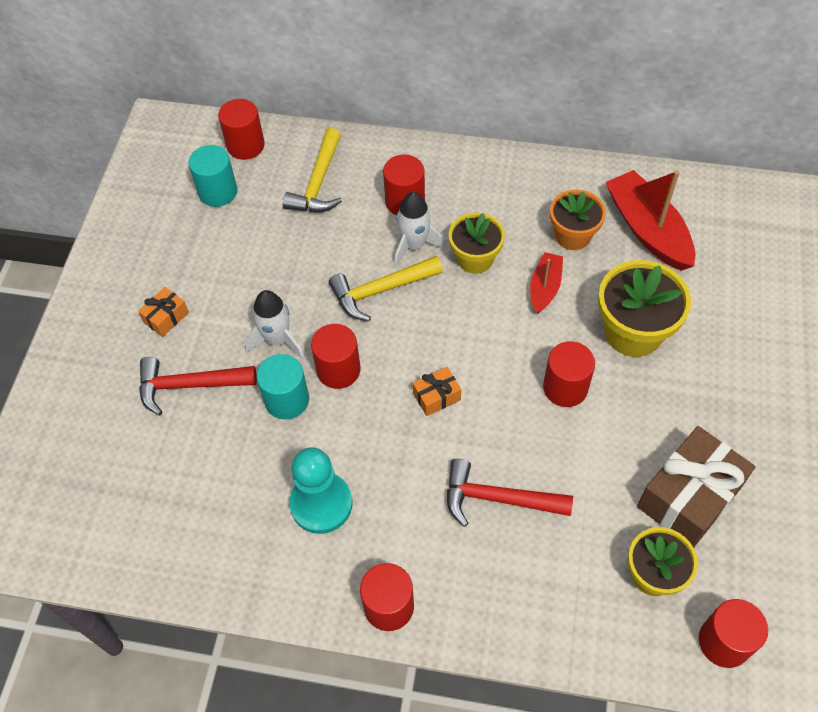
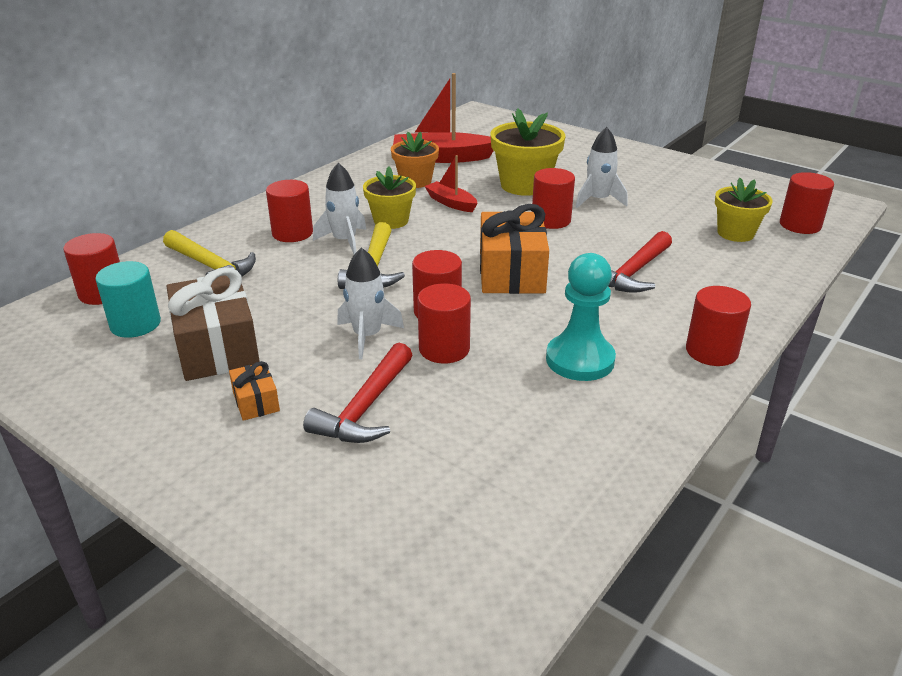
camera: 65 degrees left, 25 degrees down
(287, 400) = (444, 349): turquoise cylinder -> red cylinder
(436, 396) = (511, 272): orange gift -> orange gift, size x2.11
(644, 414) = (598, 200): none -> white rocket
(689, 496) = (678, 205): brown gift -> brown gift (217, 347)

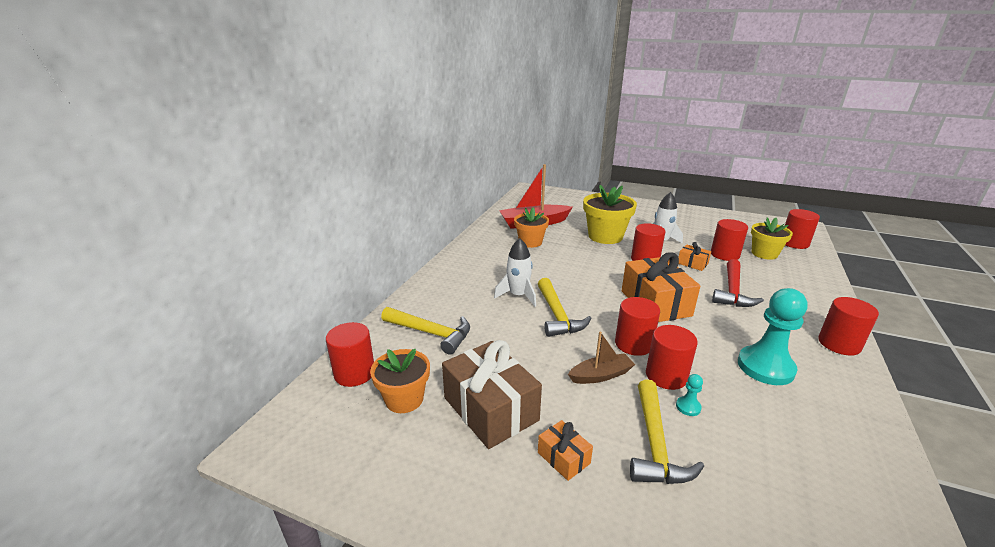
camera: 15 degrees left, 5 degrees down
(135, 324) = (404, 399): turquoise cylinder -> orange flower pot
(292, 233) = (474, 294): red cylinder -> red cylinder (724, 255)
(365, 408) = (655, 444): red hammer -> yellow hammer
(367, 336) = (601, 375): white rocket -> brown boat
(391, 221) = (538, 274): yellow flower pot -> none
(438, 382) = (688, 407): none -> turquoise pawn
(451, 203) = (568, 255): red boat -> none
(613, 233) = (692, 263): none -> orange gift

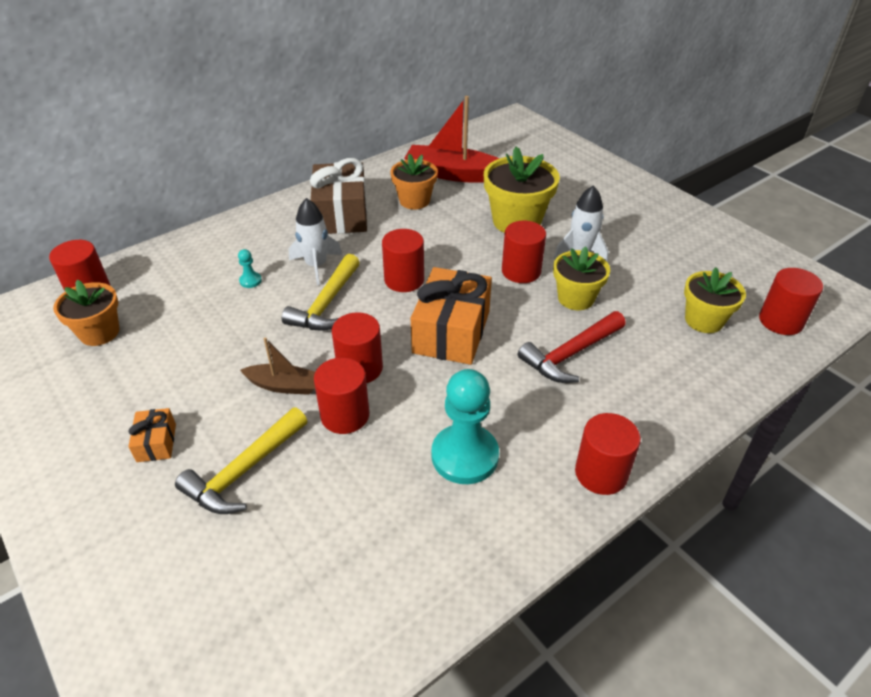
camera: 30 degrees right, 15 degrees up
(431, 333) = (189, 277): yellow hammer -> none
(490, 409) = (152, 372): brown gift -> brown gift (341, 214)
(688, 407) = (321, 454): turquoise pawn -> turquoise pawn (250, 281)
(692, 263) = (575, 298): orange gift -> yellow flower pot
(724, 255) = (641, 301): red cylinder -> red cylinder (404, 280)

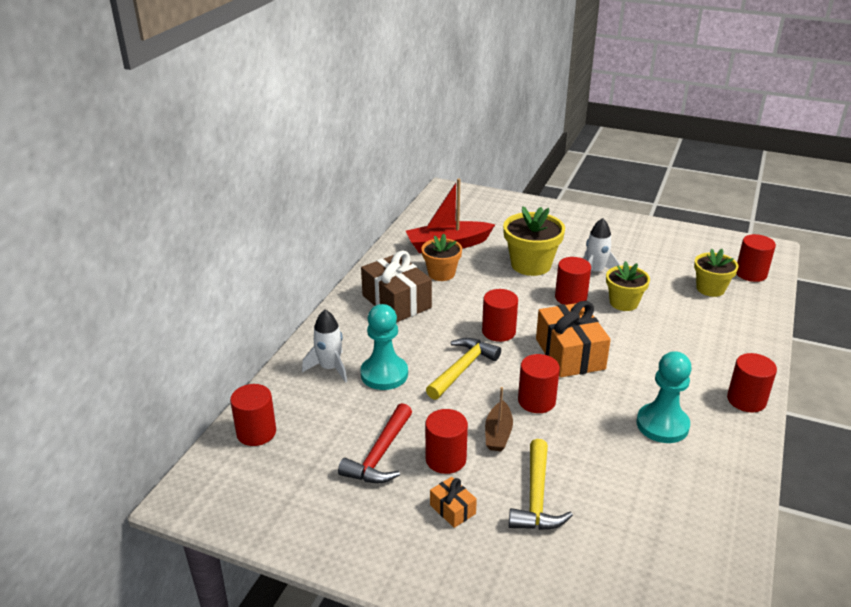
camera: 30 degrees left, 10 degrees down
(99, 332) = (307, 458): orange flower pot -> none
(250, 281) = (384, 374): turquoise pawn -> turquoise pawn, size x2.43
(284, 385) = (498, 434): brown boat -> brown boat turned 120 degrees clockwise
(316, 266) = (422, 345): white rocket -> white rocket (330, 368)
(326, 304) = (462, 369): yellow hammer -> yellow hammer turned 135 degrees counterclockwise
(345, 415) = (562, 434): red cylinder -> red cylinder (445, 459)
(570, 354) = (657, 339): red hammer -> red hammer (380, 455)

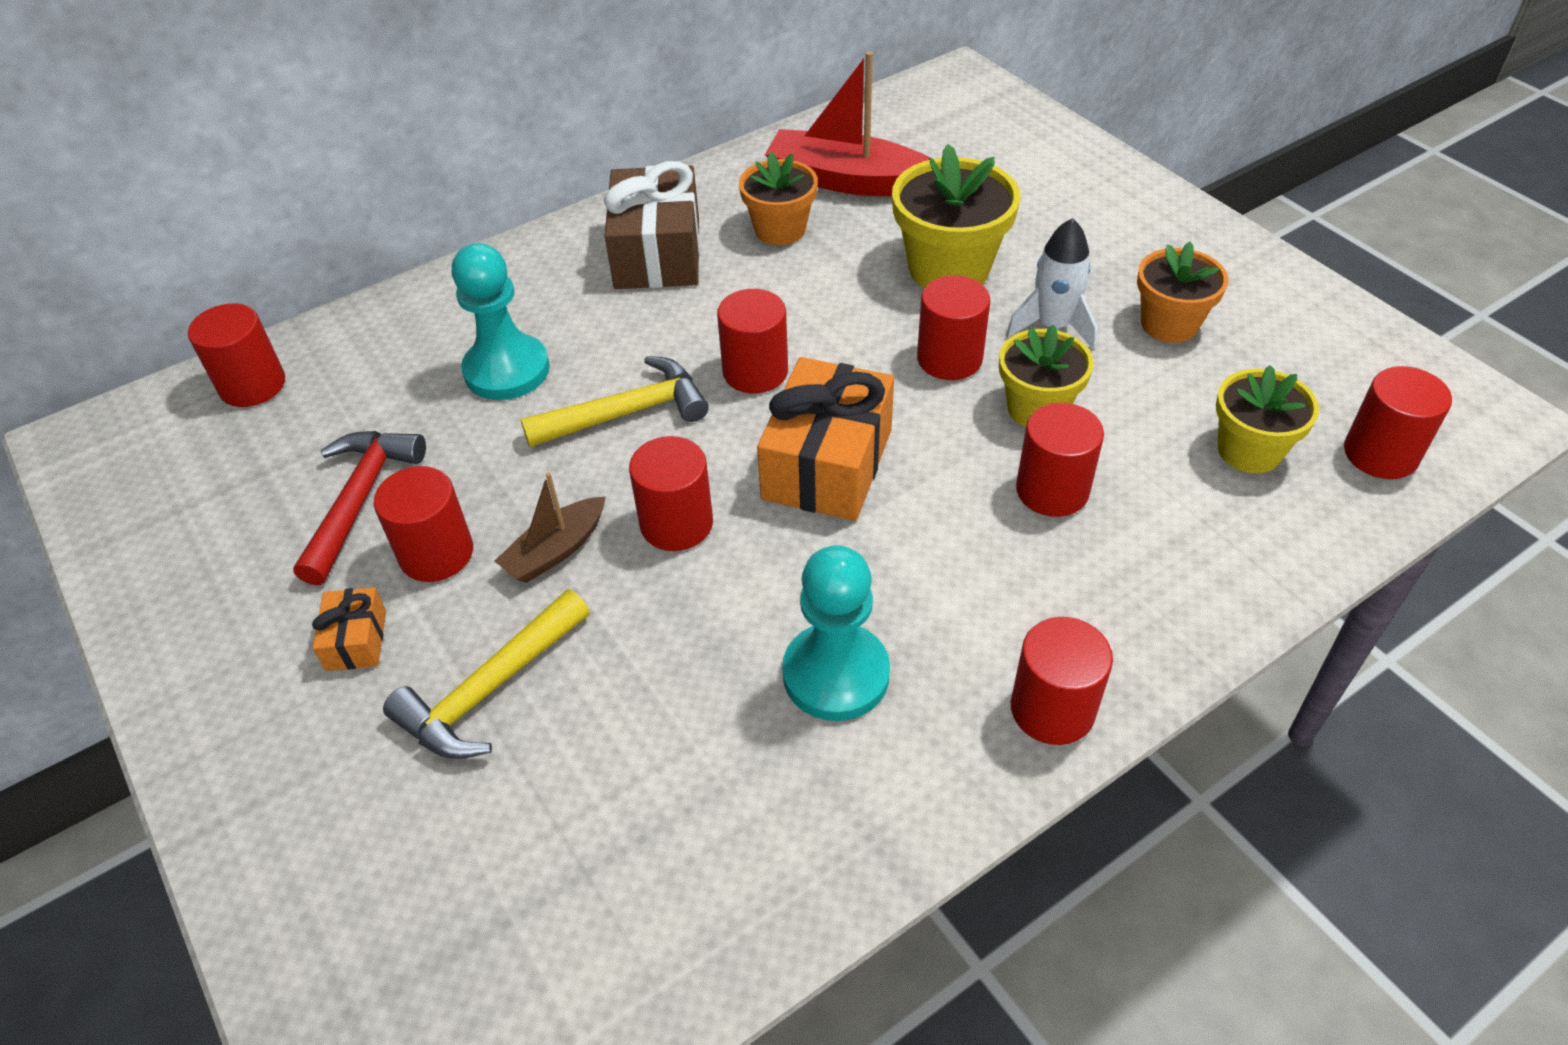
camera: 35 degrees right, 15 degrees up
(330, 368) = (446, 327): white rocket -> none
(380, 455) = (360, 499): red hammer -> red hammer turned 135 degrees clockwise
(635, 256) = (1169, 324): none -> orange flower pot
(662, 329) = (1052, 490): none -> red cylinder

